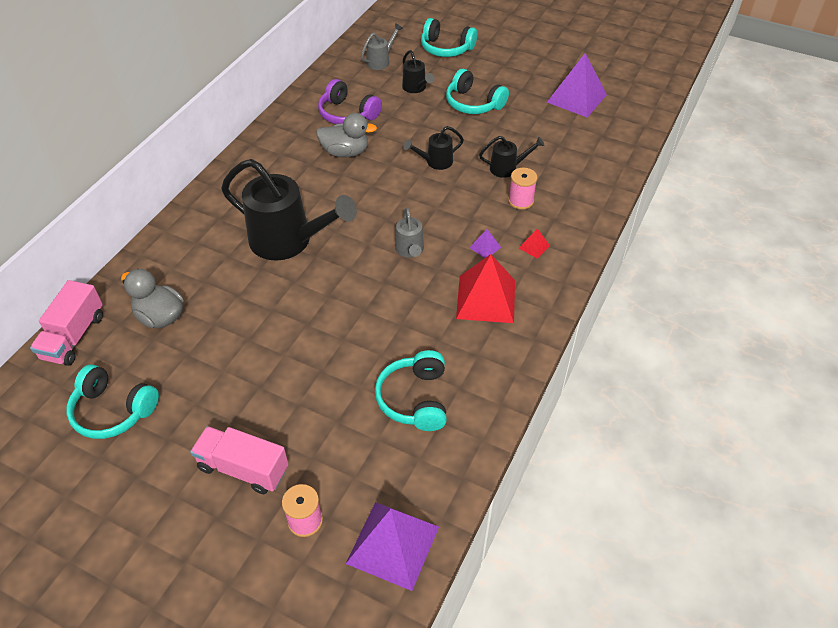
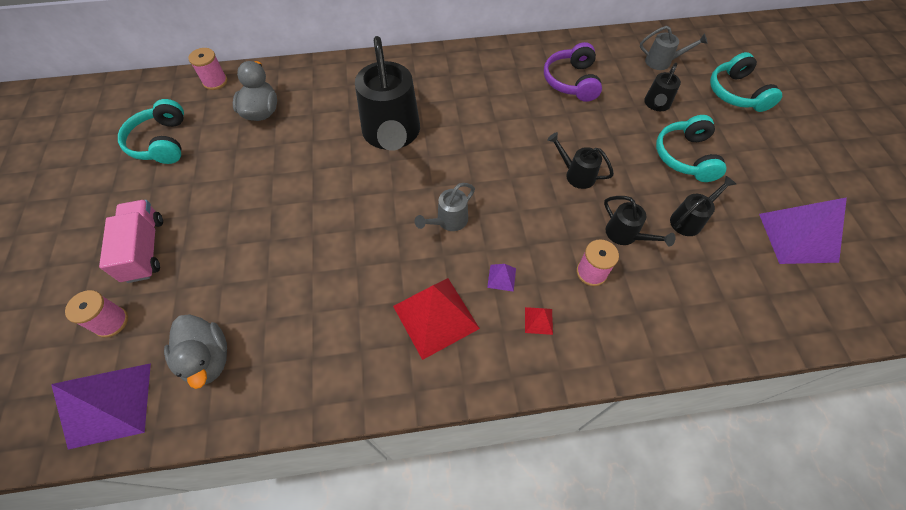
camera: 55 degrees right, 10 degrees up
(74, 337) = (215, 81): pink truck -> pink spool
(345, 152) = (525, 108): grey duck -> grey duck (207, 359)
(415, 399) = (277, 328): turquoise headphones -> none
(523, 133) = (689, 220): none -> black watering can

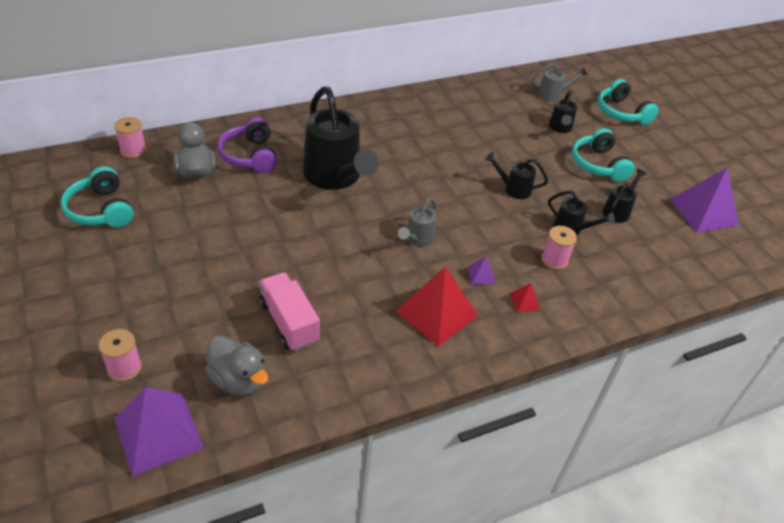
camera: 20 degrees left, 15 degrees down
(145, 249) = (129, 303): pink truck -> pink truck (289, 322)
(571, 81) = (481, 117): purple headphones -> purple headphones (250, 156)

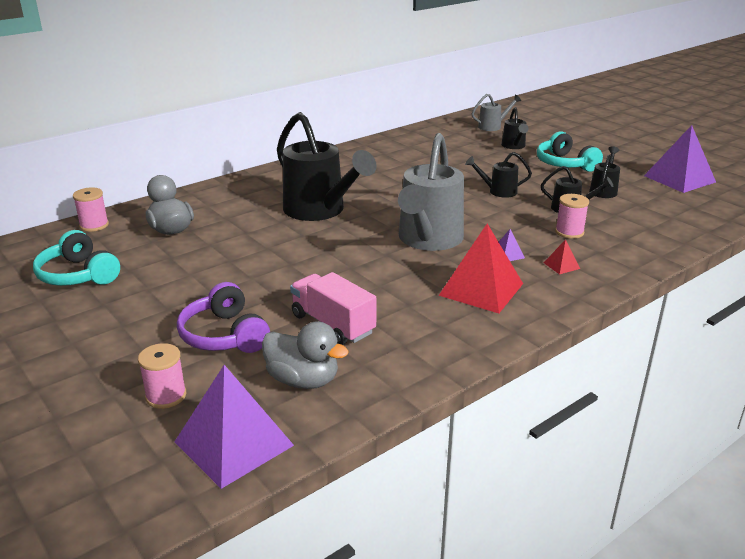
camera: 10 degrees left, 15 degrees down
(250, 156) = (223, 210): purple headphones -> purple headphones (224, 335)
(417, 239) = (428, 240): grey watering can -> grey watering can, size x2.13
(621, 113) = (562, 129): turquoise headphones -> none

